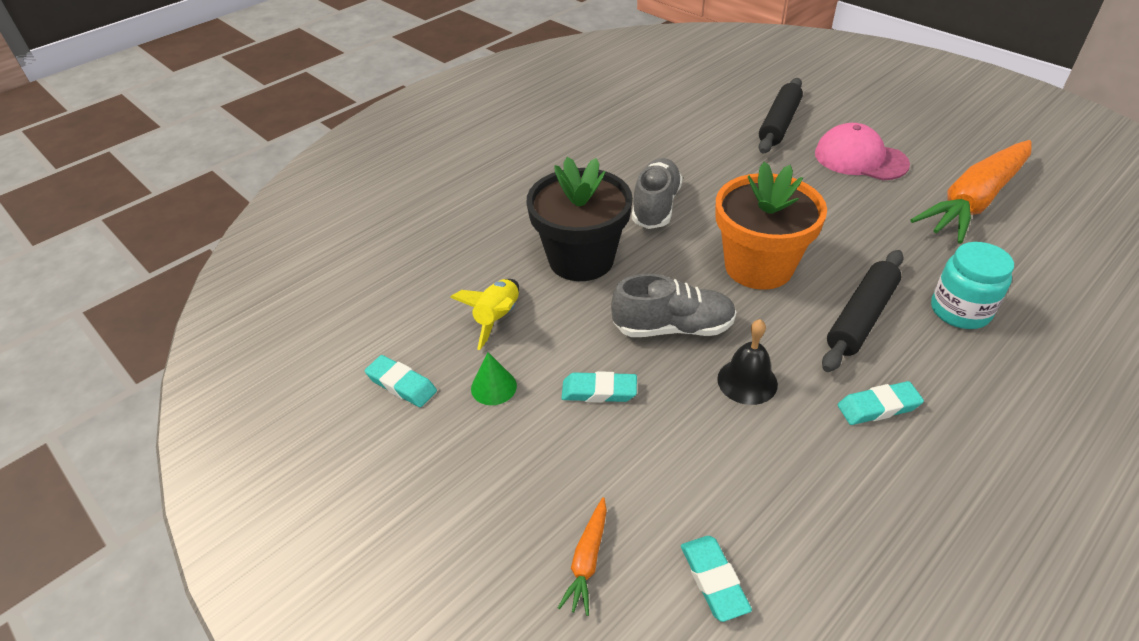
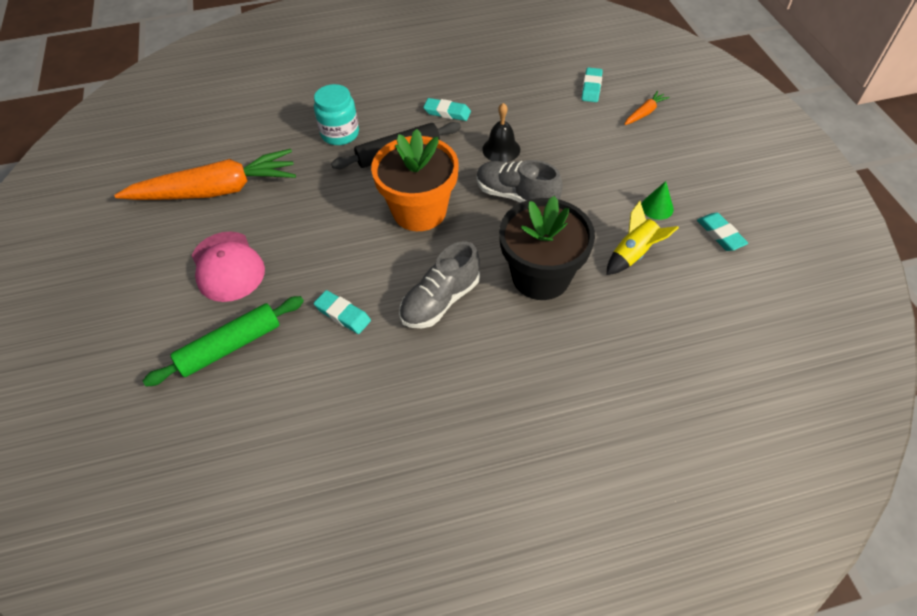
camera: 150 degrees left, 10 degrees up
(599, 391) = (591, 178): turquoise eraser -> turquoise eraser (343, 314)
(779, 124) = (230, 346): black rolling pin -> green rolling pin

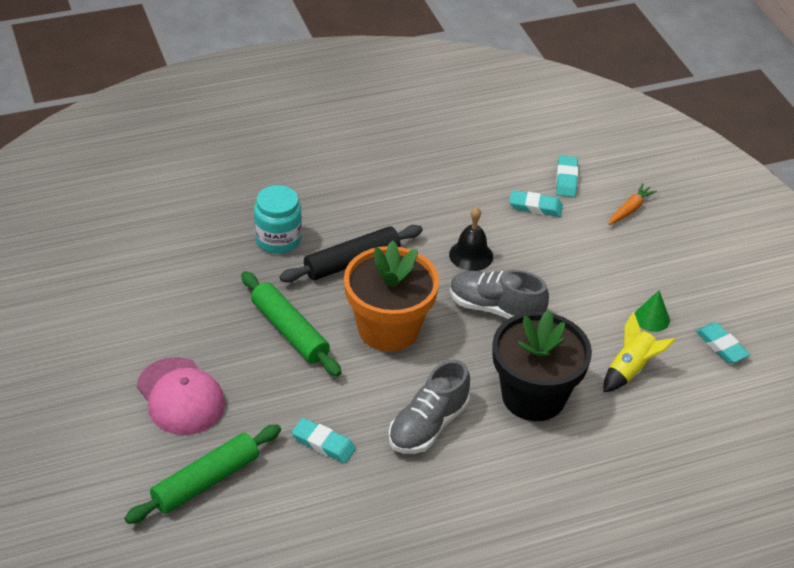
camera: 10 degrees left, 10 degrees down
(216, 190) = (144, 310): orange carrot -> none
(333, 211) = (289, 331): none -> green rolling pin
(447, 112) = (401, 211): turquoise eraser -> turquoise eraser (535, 207)

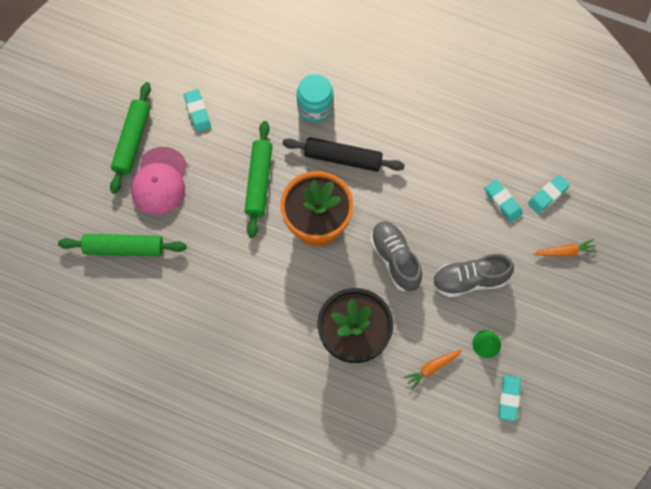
camera: 45 degrees right, 25 degrees up
(109, 381) = (132, 141): none -> green rolling pin
(323, 444) = (206, 274): turquoise eraser -> turquoise eraser (197, 112)
(428, 425) = (274, 309): grey shoe -> grey shoe (470, 280)
(471, 255) = (421, 208): black bell -> none
(630, 370) = (432, 368): yellow rocket -> orange carrot

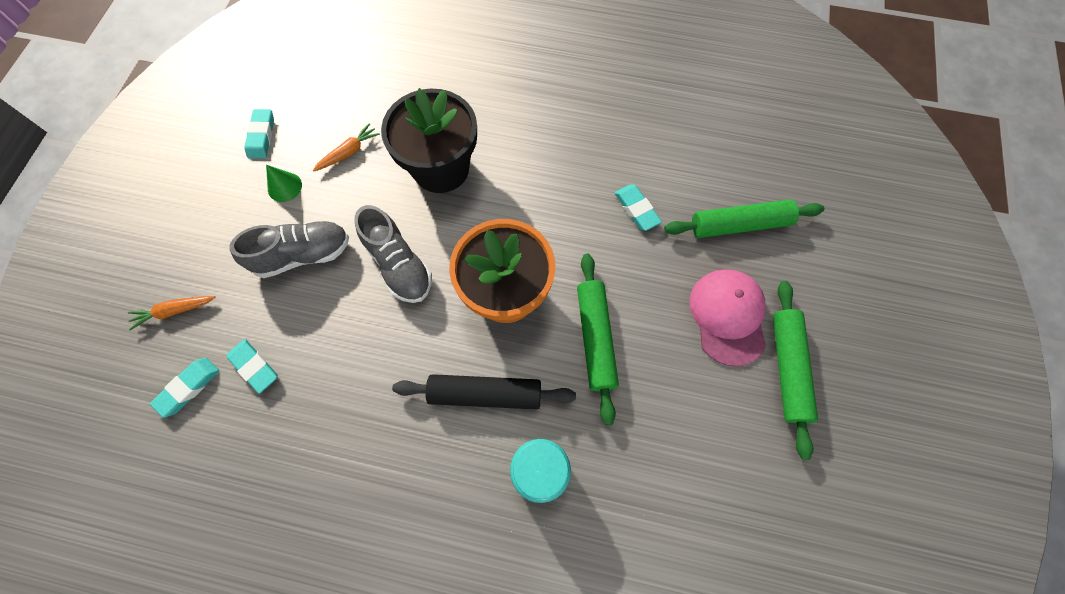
camera: 170 degrees right, 0 degrees up
(197, 112) = (712, 431): turquoise eraser -> turquoise eraser (636, 209)

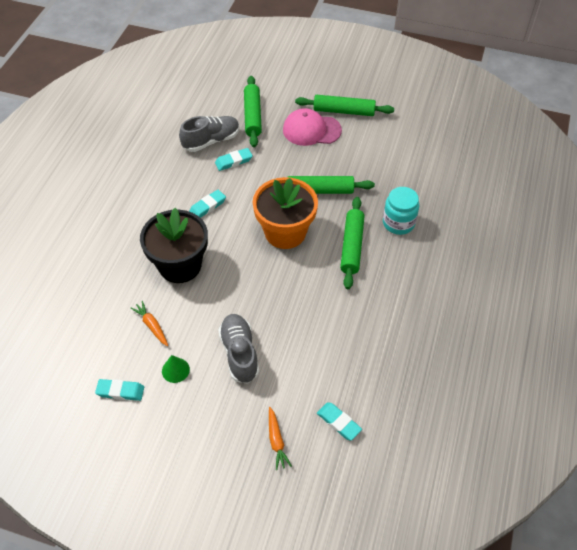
camera: 85 degrees left, 15 degrees down
(254, 366) = (325, 379): turquoise eraser -> turquoise eraser (207, 206)
(399, 265) = (256, 292): grey shoe -> grey shoe (211, 141)
(485, 393) = (351, 246): black rolling pin -> green rolling pin

